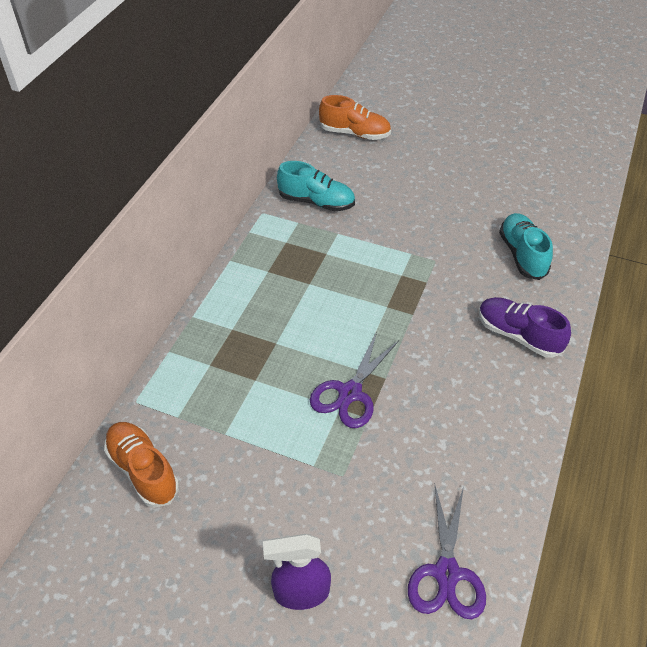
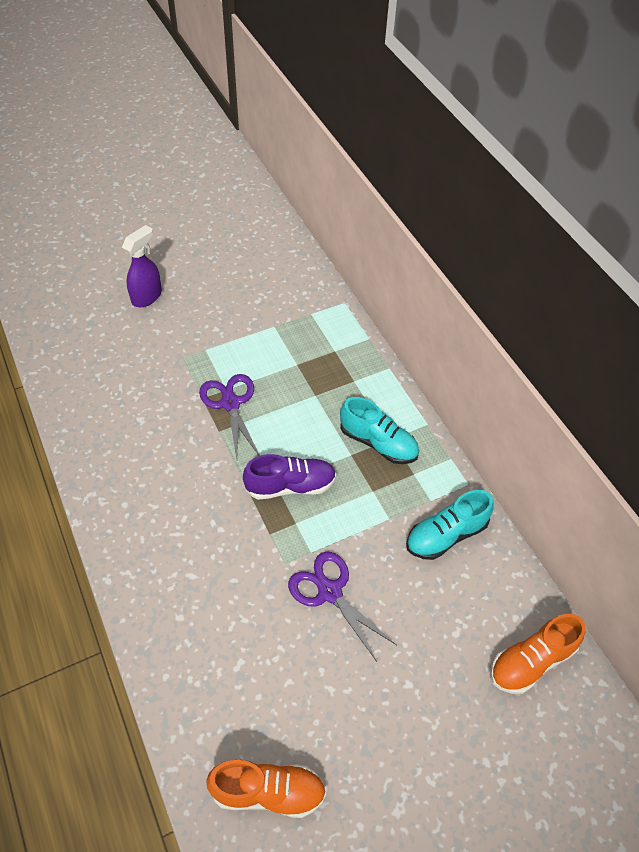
camera: 130 degrees right, 5 degrees up
(143, 470) = (290, 281): orange shoe -> orange shoe (268, 791)
(447, 573) = (78, 357): purple scissors -> purple scissors (329, 592)
(518, 335) = (154, 546): purple shoe -> purple shoe (290, 485)
(522, 255) = (218, 641): turquoise shoe -> turquoise shoe (378, 443)

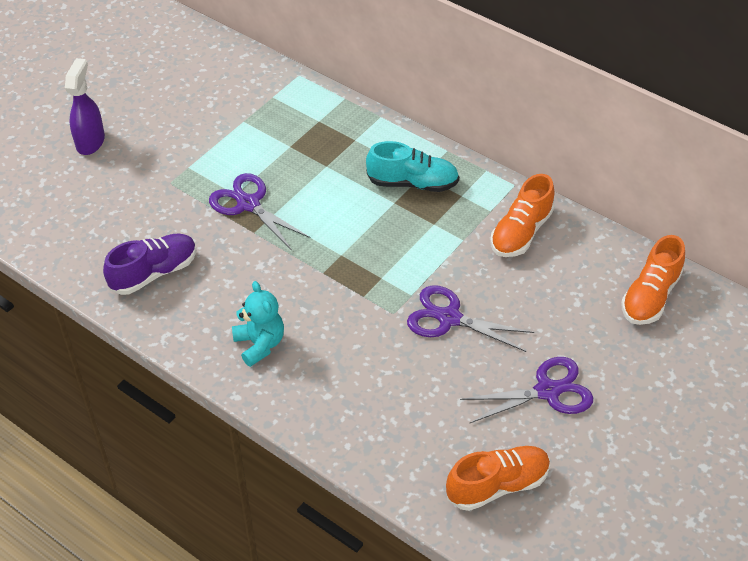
camera: 25 degrees left, 5 degrees down
(157, 539) = (260, 344): none -> turquoise teddy bear
(290, 485) = (355, 250): purple shoe -> purple shoe (154, 273)
(373, 714) = (547, 391): none -> purple scissors
(446, 535) = (521, 232): turquoise shoe -> orange shoe

